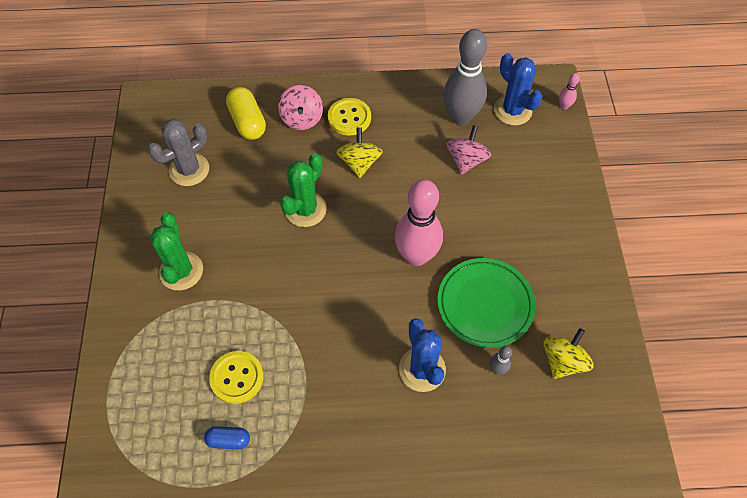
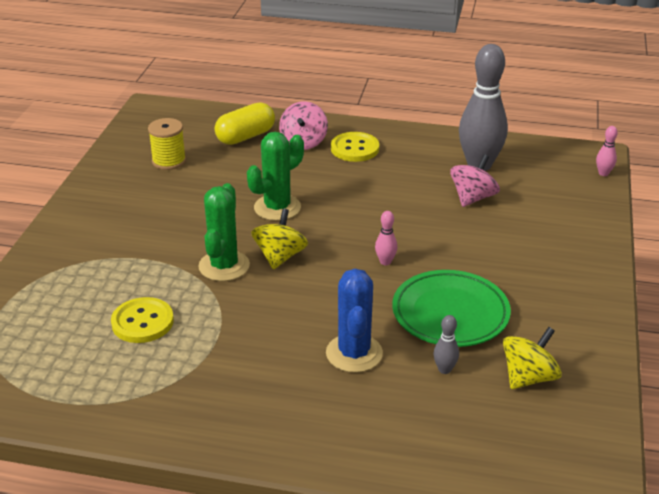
camera: 15 degrees right, 25 degrees down
(181, 271) = (124, 232): green cactus -> green cactus (224, 266)
(189, 170) = (169, 161): grey cactus -> yellow spool
(229, 440) = (109, 370): blue capsule -> none
(248, 122) = (245, 136): yellow capsule -> yellow capsule turned 60 degrees clockwise
(359, 163) = (351, 182): yellow spinning top -> yellow spinning top (280, 257)
(416, 256) = (385, 262): pink bowling pin -> pink bowling pin, size x0.41
(512, 110) = (541, 168): blue cactus -> none

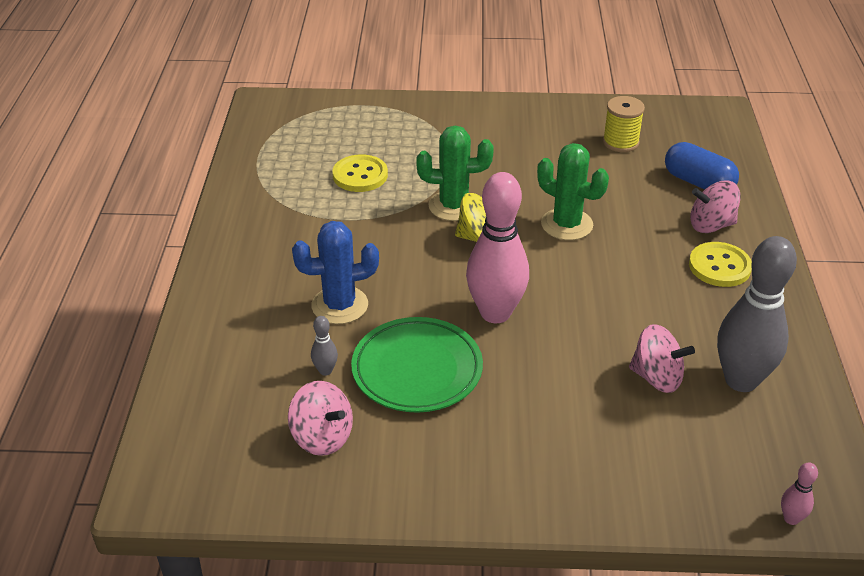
camera: 80 degrees right, 5 degrees up
(245, 136) = (698, 182): yellow capsule -> blue capsule
(385, 262) = (495, 313): pink bowling pin -> pink bowling pin, size x2.45
(528, 377) = (322, 437): yellow spinning top -> pink spinning top

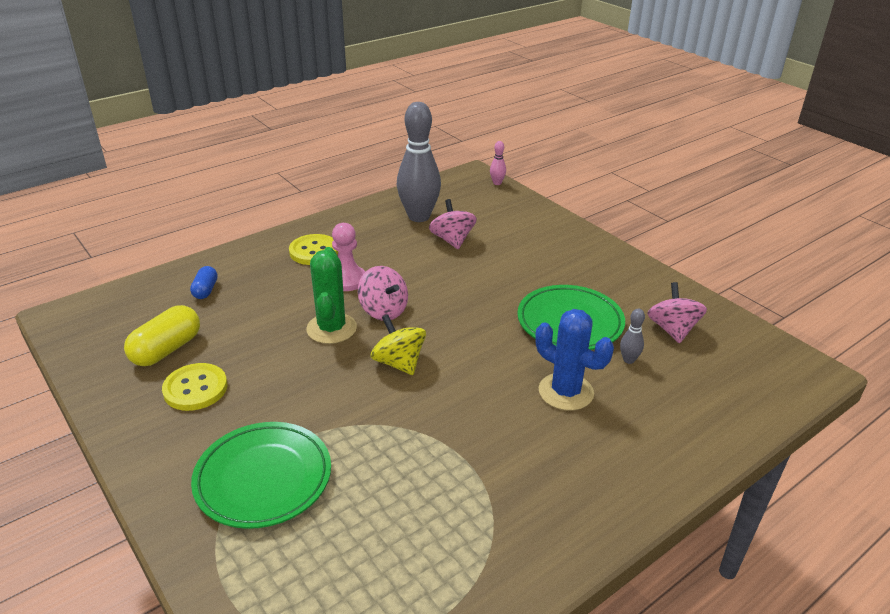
camera: 130 degrees left, 5 degrees down
(360, 175) = (384, 494): yellow button -> yellow button (195, 388)
(431, 139) = (263, 478): none -> green plate
(453, 206) = (369, 400): green cactus -> none
(495, 313) = (474, 316): pink bowling pin -> none
(620, 142) = (167, 350): yellow spool -> yellow capsule
(640, 265) = (347, 280): none -> pink pawn
(698, 182) = (205, 290): blue capsule -> blue capsule, size x0.58
(711, 225) = (264, 268): pink spinning top -> pink spinning top (383, 310)

